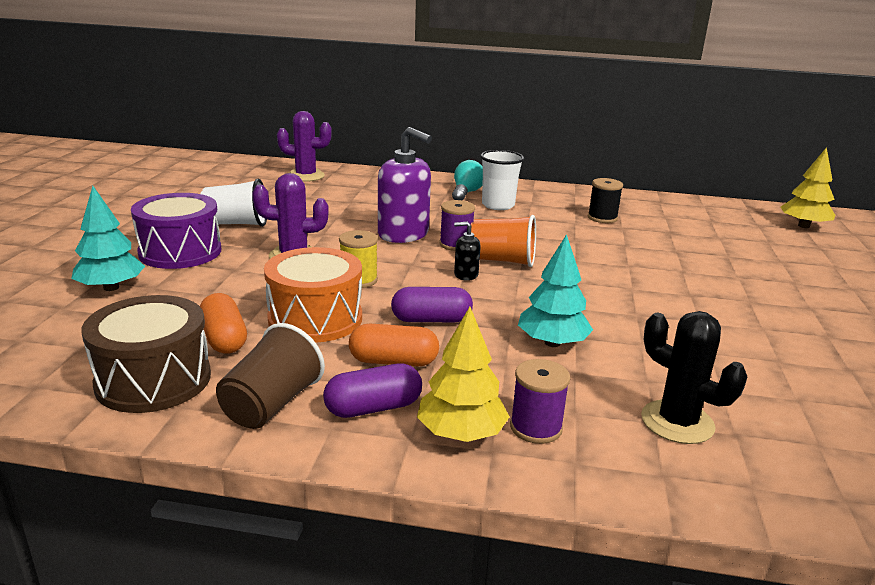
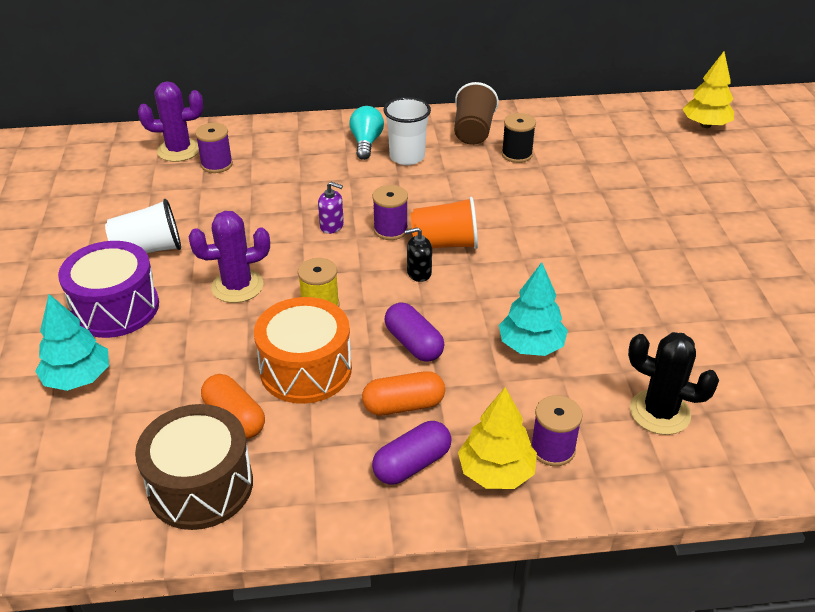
camera: 15 degrees left, 15 degrees up
(271, 405) = (323, 485): brown cup -> brown cup (473, 132)
(330, 187) = (217, 164): none -> purple spool
(403, 234) = (332, 226): purple soap dispenser -> purple soap dispenser, size x0.47
(431, 320) = (413, 344): purple capsule -> purple capsule turned 75 degrees clockwise

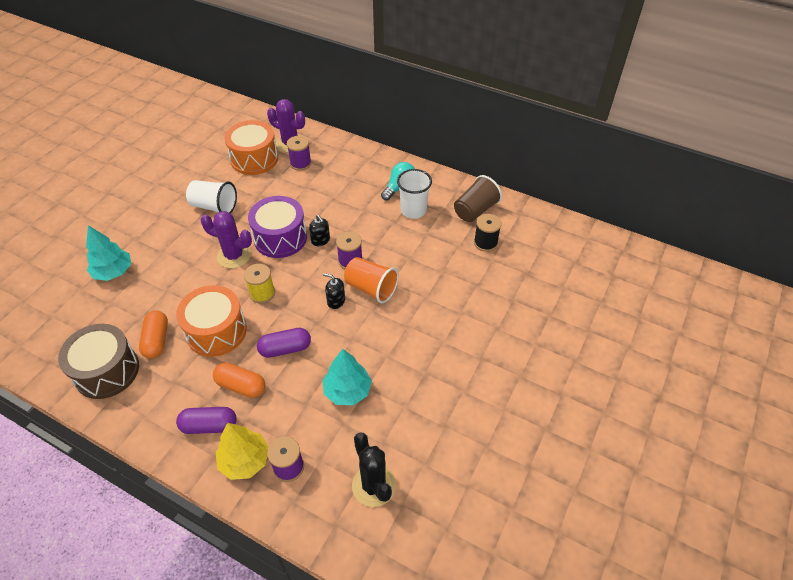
camera: 35 degrees right, 10 degrees up
(115, 308) = (166, 237): purple drum -> purple drum (280, 238)
(147, 182) = (254, 159): none -> orange drum
(332, 226) = (320, 240): purple soap dispenser -> black soap dispenser
(413, 344) = (285, 348): purple capsule -> purple capsule turned 75 degrees clockwise
(705, 125) = (652, 285): yellow tree -> none

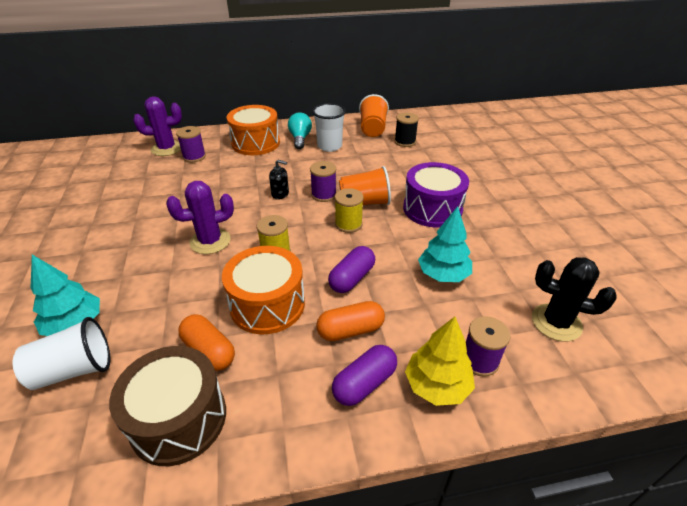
camera: 40 degrees left, 10 degrees down
(214, 206) = (141, 217): white cup -> white cup (74, 370)
(254, 159) = (142, 170): orange drum -> orange drum (255, 143)
(280, 238) = (240, 209): purple drum -> purple drum (432, 209)
(336, 301) = (348, 224): black soap dispenser -> yellow spool
(475, 210) = (372, 129): brown cup -> orange cup

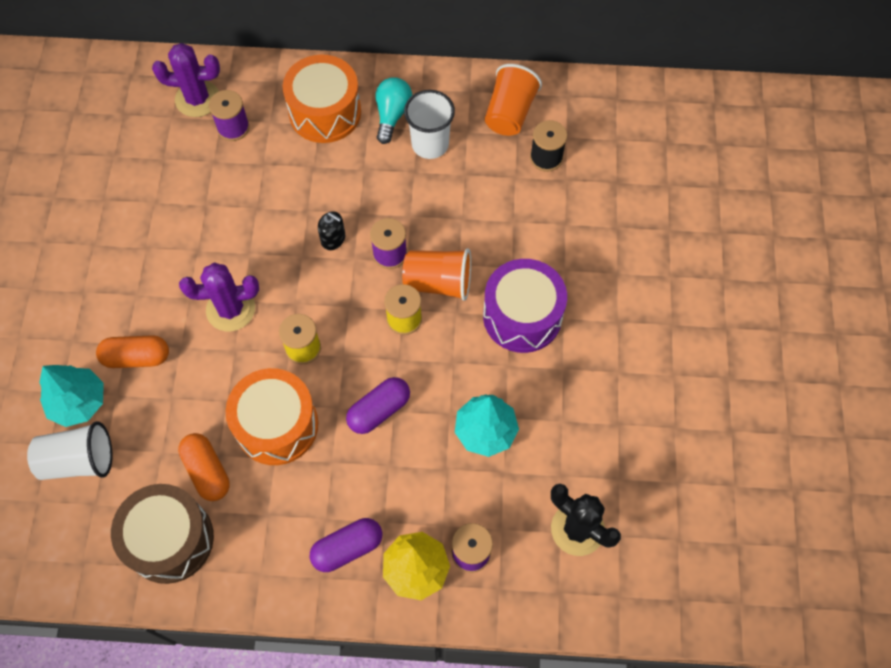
camera: 15 degrees right, 25 degrees up
(350, 330) = (354, 482): orange capsule -> orange capsule (137, 357)

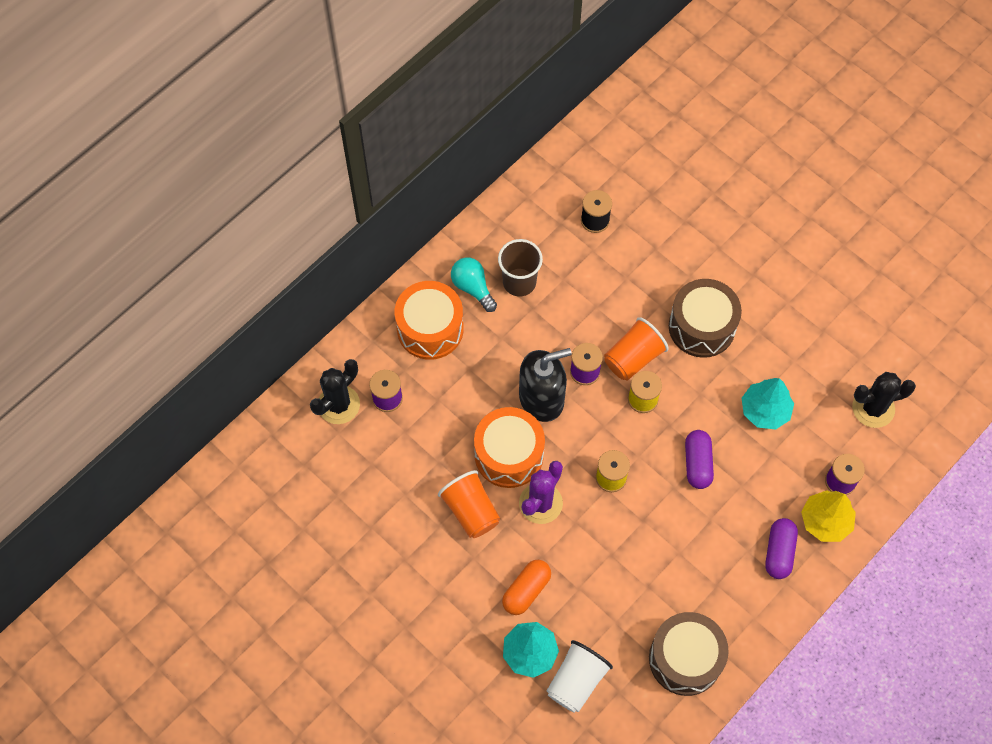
camera: 50 degrees left, 0 degrees up
(197, 99) = (338, 405): purple cactus -> black cactus
(207, 471) = (653, 602): orange capsule -> none
(277, 425) = (655, 534): orange drum -> orange drum (509, 455)
(333, 239) = (541, 398): black soap dispenser -> black soap dispenser, size x2.14
(430, 144) = (519, 282): white cup -> brown cup
(509, 113) = (539, 215): orange cup -> orange cup (471, 511)
(522, 316) = (701, 327): purple drum -> brown drum

